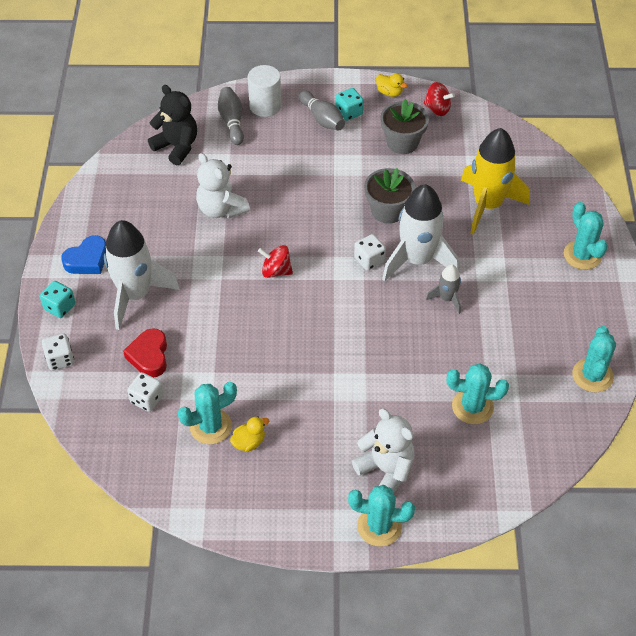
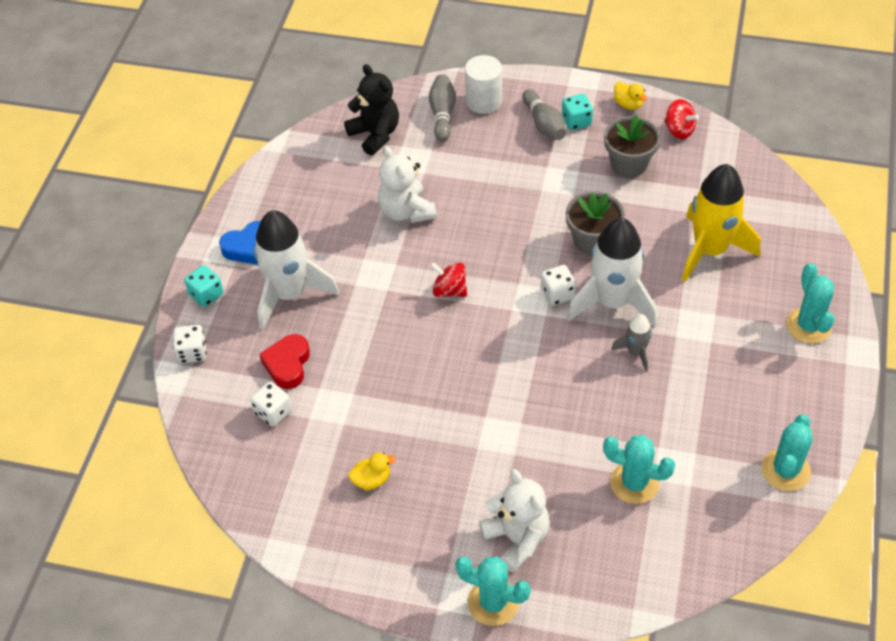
camera: 15 degrees right, 0 degrees up
(210, 426) = (334, 454): turquoise cactus -> none

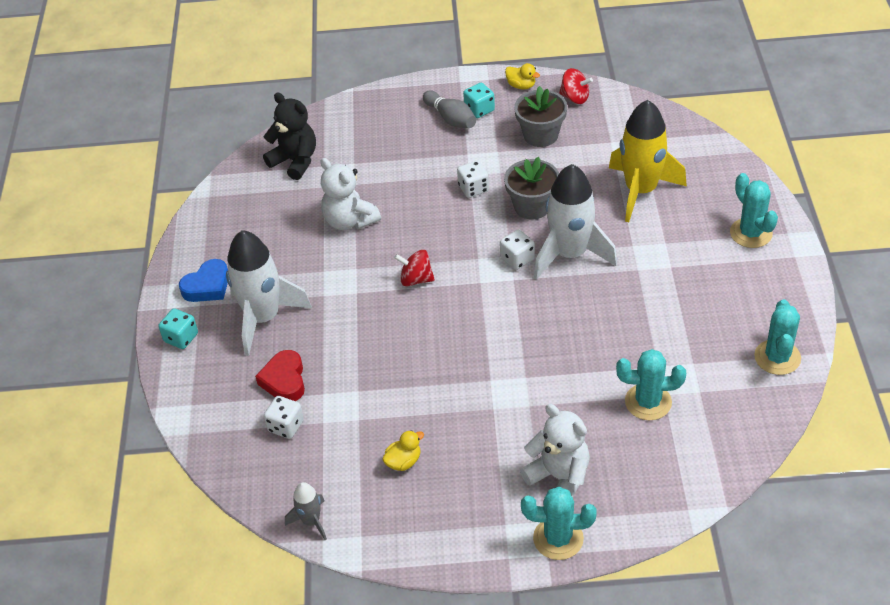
camera: 15 degrees left, 5 degrees down
(192, 352) = (186, 392): white dice -> white dice (473, 188)
(442, 114) = (353, 130): grey bowling pin -> none
(484, 101) = (387, 111): white cylinder -> none
(635, 352) = (607, 291): grey rocket -> grey rocket (311, 521)

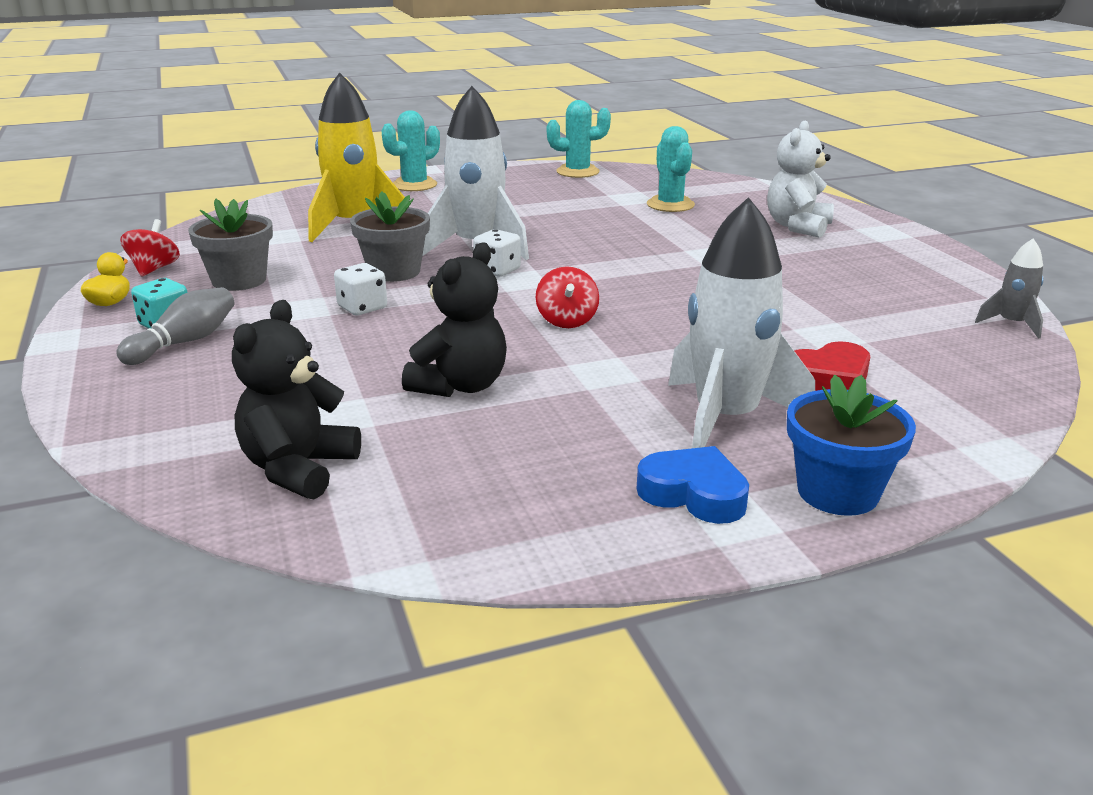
camera: 110 degrees left, 20 degrees down
(181, 338) = (837, 492): turquoise dice -> blue flower pot
(286, 426) = (902, 363): white dice -> none
(349, 221) = (460, 386): white teddy bear -> black teddy bear
(403, 461) = (865, 290): yellow duck -> none
(558, 538) = (865, 222): turquoise cactus -> none

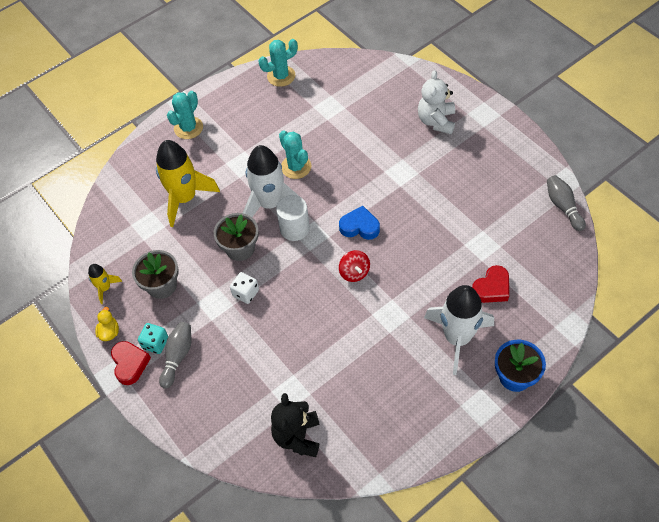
camera: 15 degrees left, 30 degrees up
(101, 334) = (130, 364): none -> red heart
(154, 269) = (105, 288): red spinning top -> yellow rocket
(460, 386) = (332, 350): black teddy bear -> none
(497, 270) = (294, 228): white dice -> white cylinder
(670, 205) = (356, 111): turquoise cactus -> turquoise cactus (296, 167)
(694, 494) = (461, 397): blue heart -> blue heart (359, 226)
(1011, 324) = (563, 207): grey rocket -> grey bowling pin

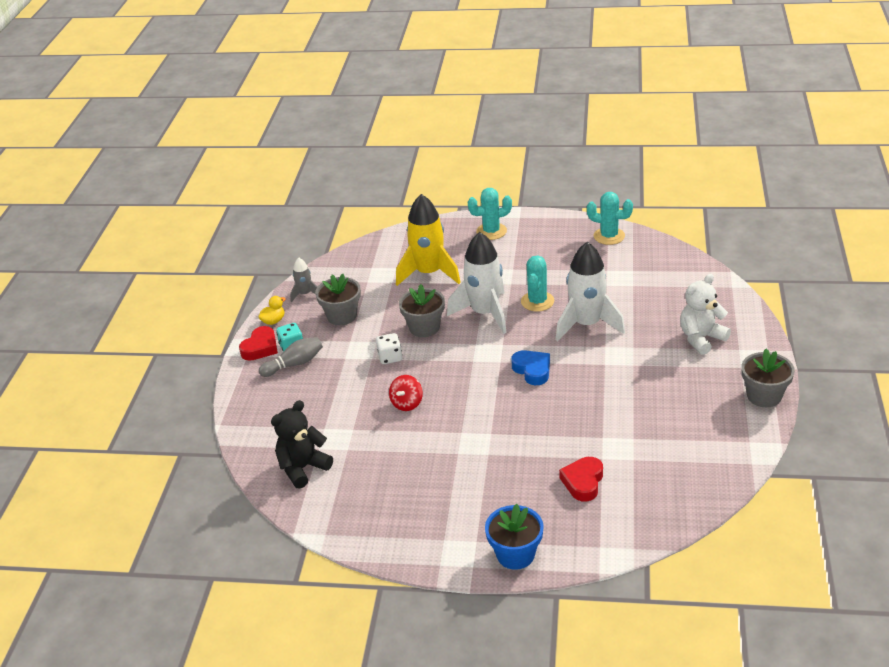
camera: 45 degrees right, 20 degrees down
(105, 288) = (305, 294): yellow rocket -> grey rocket
(294, 228) = (481, 340): white cylinder -> none
(354, 272) = (486, 397): red spinning top -> red spinning top (407, 403)
(457, 338) = (505, 494): white rocket -> white rocket (586, 324)
(491, 288) = (583, 482): red heart -> red heart turned 105 degrees clockwise
(520, 139) = (764, 396): none -> grey flower pot
(563, 207) = (734, 469): grey bowling pin -> none

